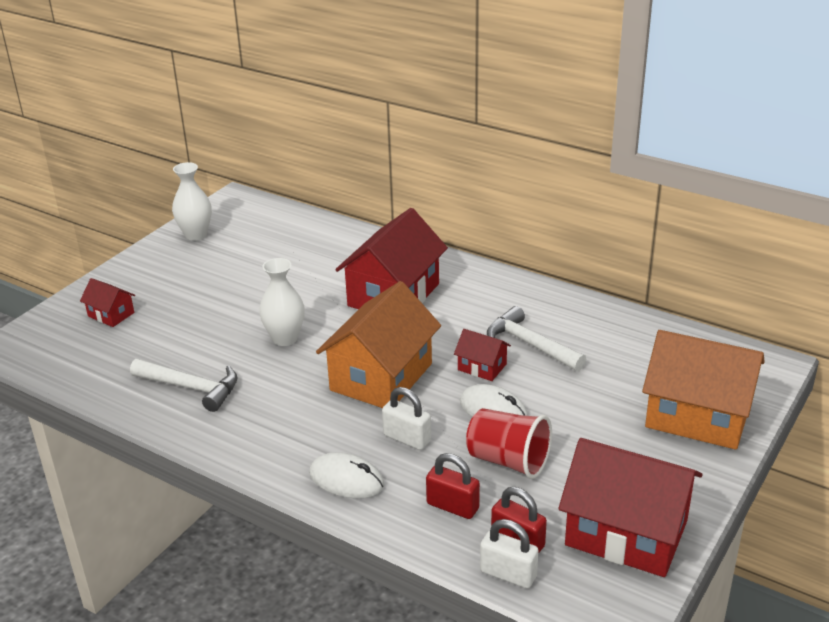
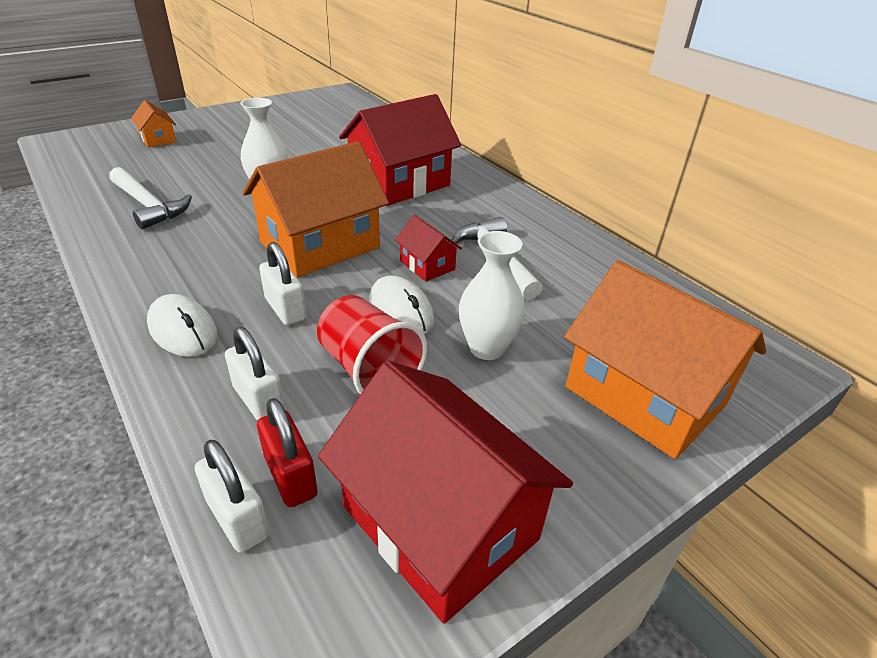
camera: 20 degrees right, 5 degrees up
(111, 314) = (158, 139): red house -> orange house
(196, 235) = (285, 106): white vase -> white vase (487, 348)
(452, 506) = (259, 400): red padlock -> white padlock

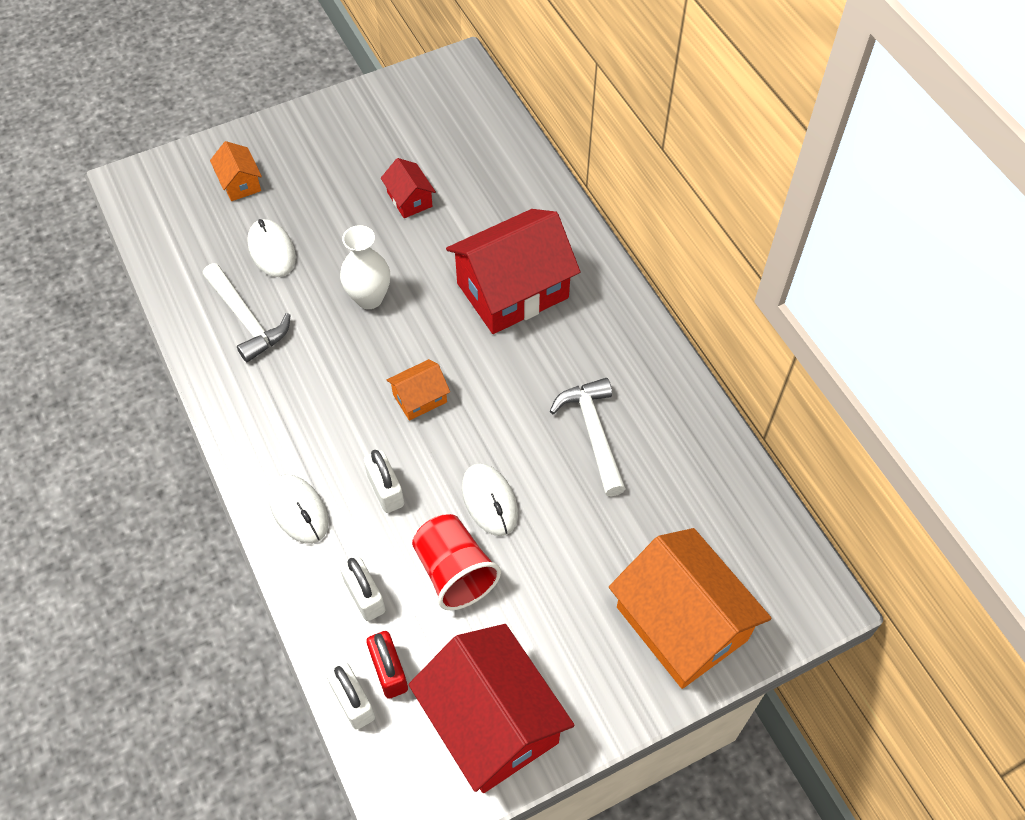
camera: 10 degrees right, 20 degrees up
(180, 169) = (272, 250): none -> white mouse
(320, 245) = (420, 398): orange house -> orange house, size x0.46
(427, 265) = (523, 437): red house -> red house (409, 199)
(487, 348) = (559, 556): white vase -> none

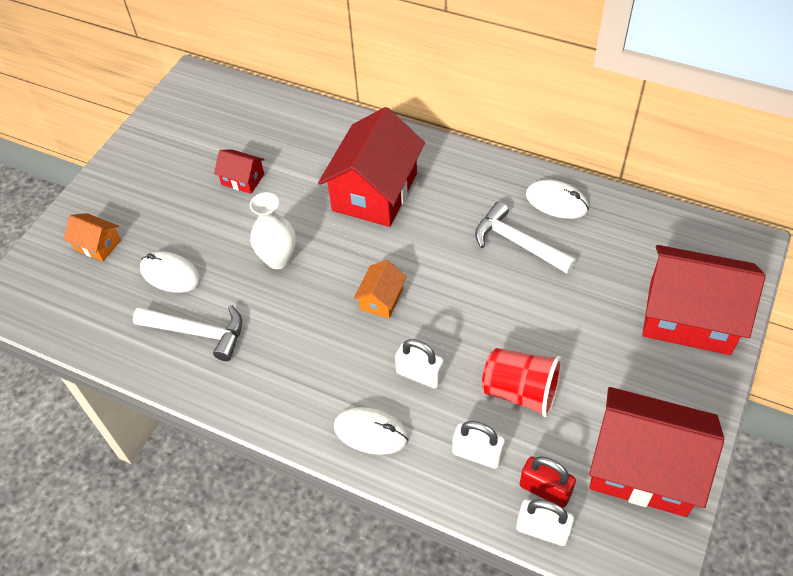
camera: 35 degrees left, 5 degrees down
(489, 501) = (496, 330): white mouse -> white mouse (556, 202)
(681, 623) = (689, 317): orange house -> red house

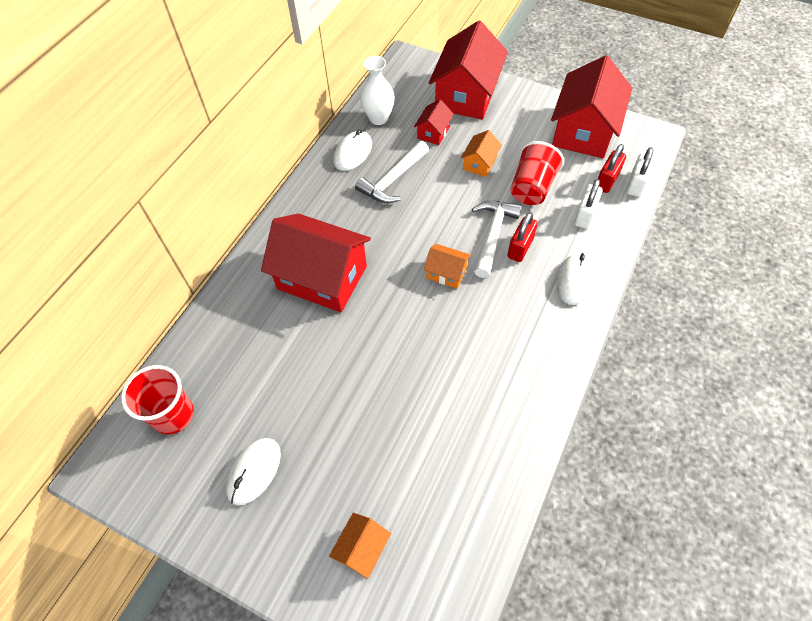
camera: 90 degrees left, 5 degrees up
(170, 274) = (409, 458): white mouse -> white mouse (254, 471)
(197, 333) = (482, 423): white hammer -> white hammer (493, 235)
(234, 110) = (173, 415): none -> red cup
(243, 179) = (285, 397): red house -> red house (433, 132)
(278, 259) = (397, 356): white vase -> white vase (378, 118)
(419, 374) = (520, 248): white padlock -> red padlock
(557, 332) = (480, 163): none -> orange house

